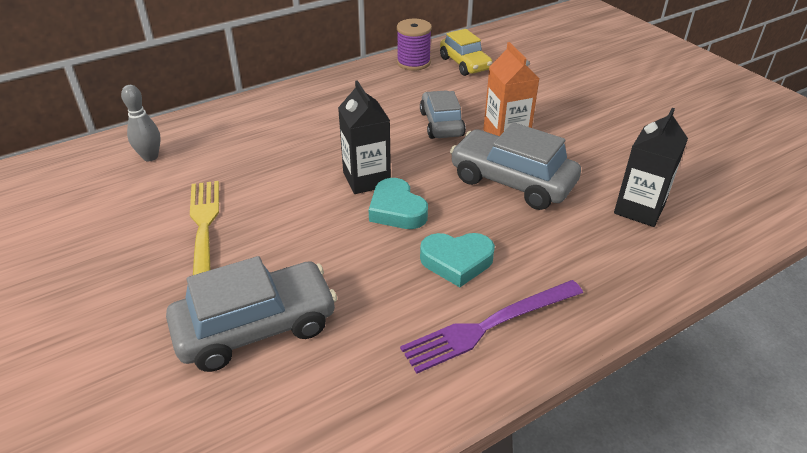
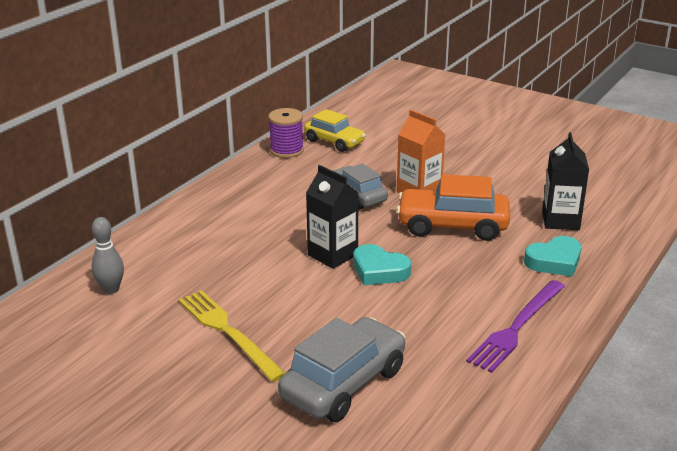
camera: 25 degrees left, 10 degrees down
(457, 261) = (458, 293): turquoise heart -> turquoise heart (554, 261)
(512, 181) = (452, 226): grey car -> orange car

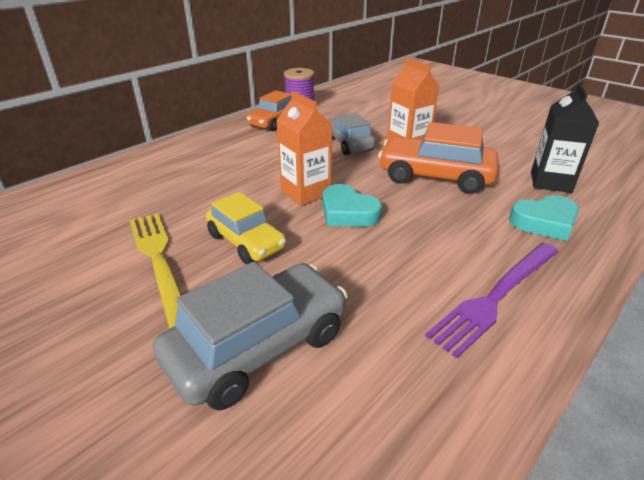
camera: 10 degrees right, 5 degrees up
(111, 289) = (75, 203): grey bowling pin -> none
(266, 175) = (274, 122): none -> orange car
(332, 255) = (305, 192): black carton -> orange carton
(334, 142) = (343, 103): yellow car -> yellow car (246, 242)

